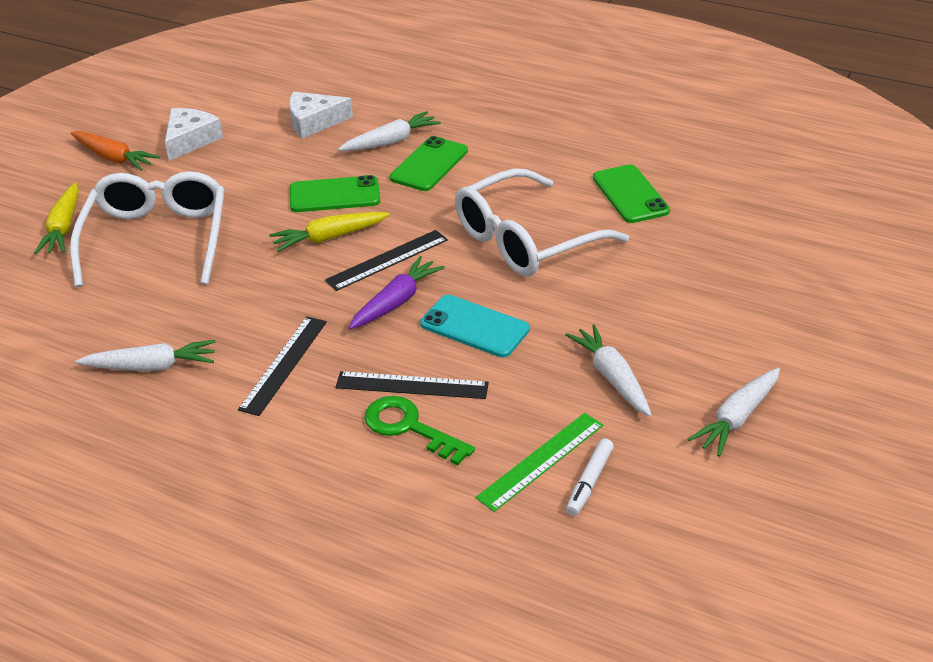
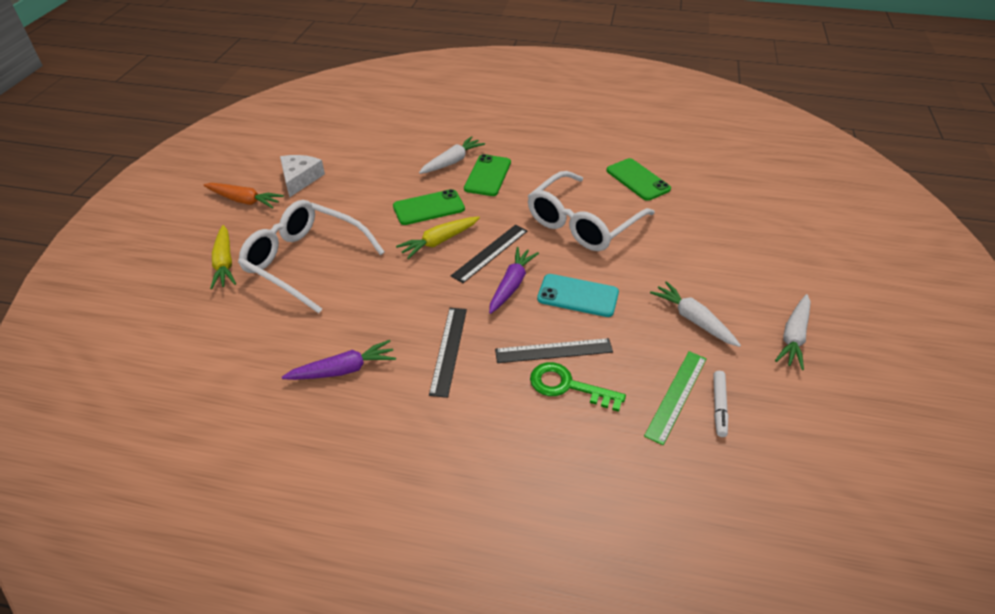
camera: 15 degrees left, 5 degrees up
(151, 366) = (343, 370): white carrot -> purple carrot
(157, 239) = (305, 261): white glasses -> white glasses turned 45 degrees counterclockwise
(313, 122) = (389, 154): white cheese -> none

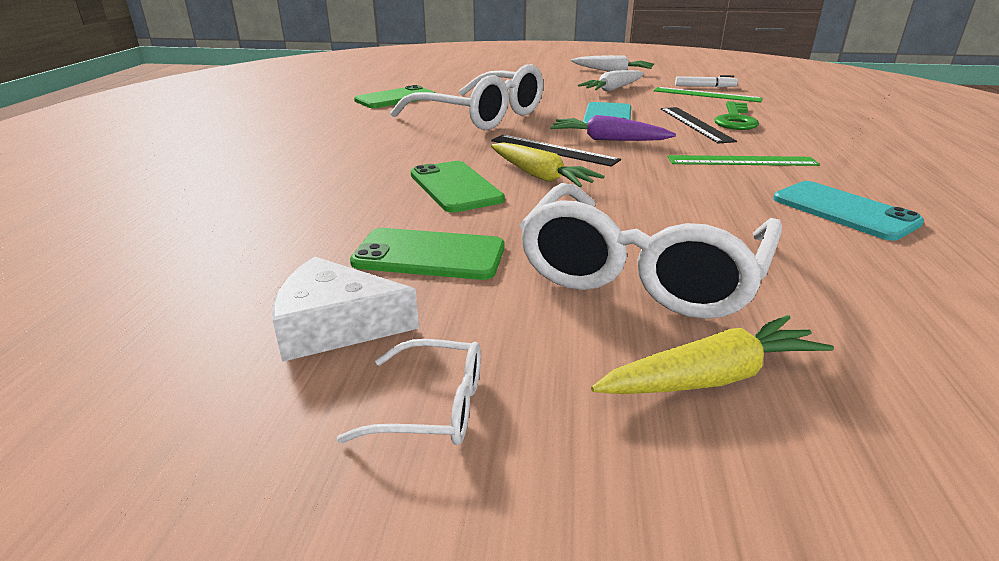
camera: 95 degrees left, 15 degrees down
(244, 200) = (432, 407): orange carrot -> white glasses
(343, 370) = (844, 211): purple carrot -> turquoise phone
(448, 350) = (742, 161): black ruler -> green ruler
(452, 162) = (320, 179): white carrot -> none
(487, 175) = (370, 157): green phone -> green phone (429, 255)

